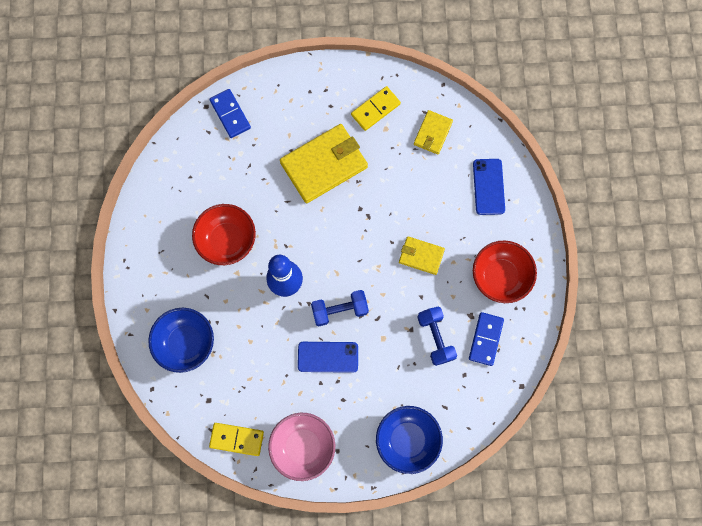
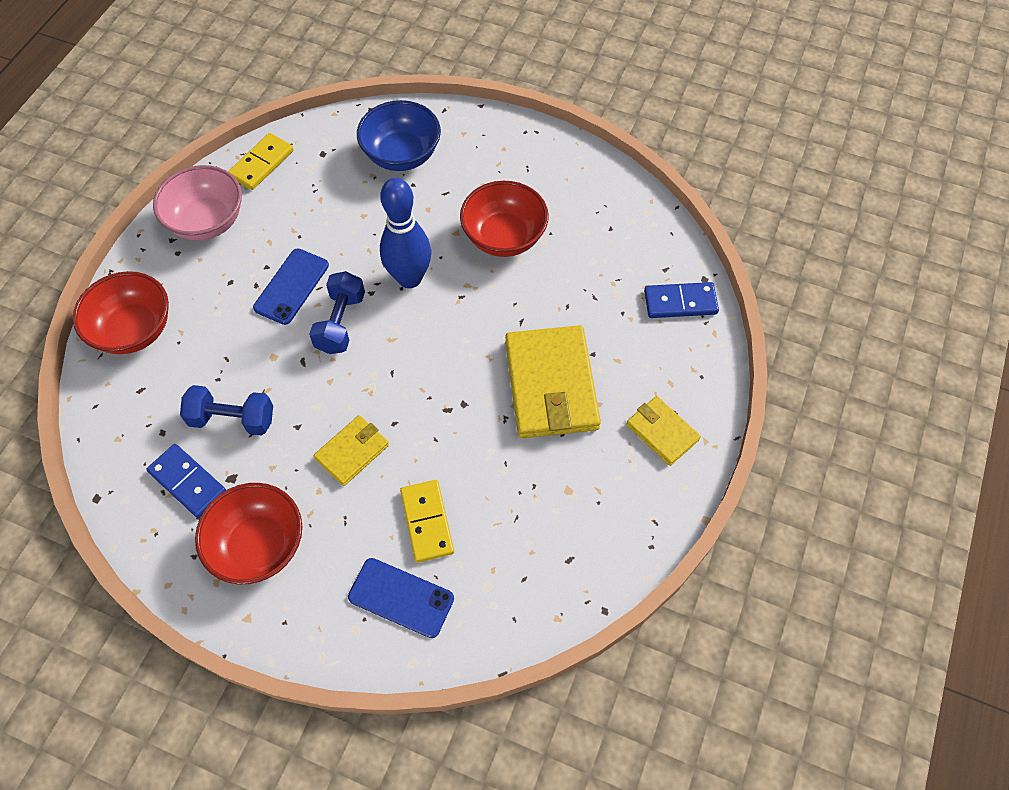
camera: 115 degrees right, 15 degrees down
(375, 109) = (606, 489): yellow domino -> yellow domino (427, 522)
(407, 439) = (134, 330): blue bowl -> red bowl
(432, 133) = (528, 555): yellow wallet -> yellow wallet (662, 432)

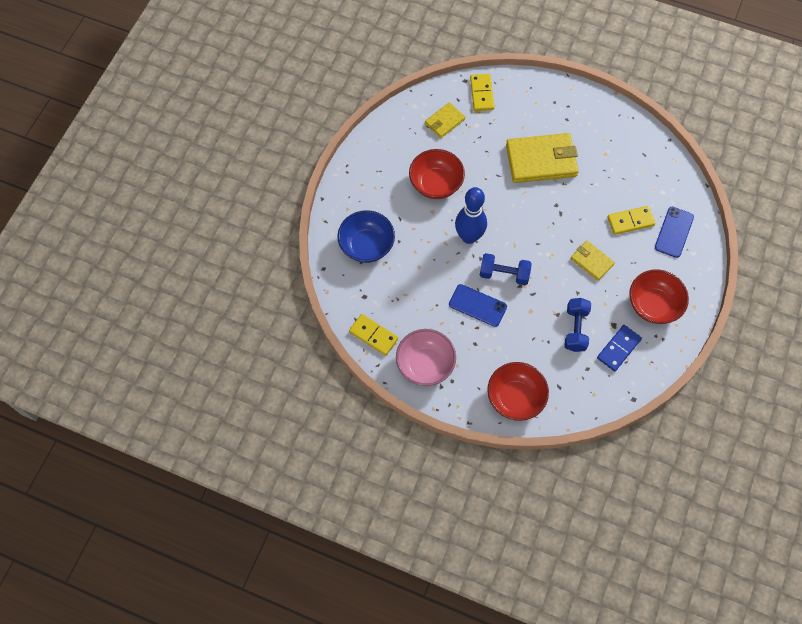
camera: 90 degrees left, 5 degrees up
(662, 432) = (567, 108): yellow wallet -> yellow wallet (444, 121)
(680, 302) = (481, 94): blue domino -> yellow domino

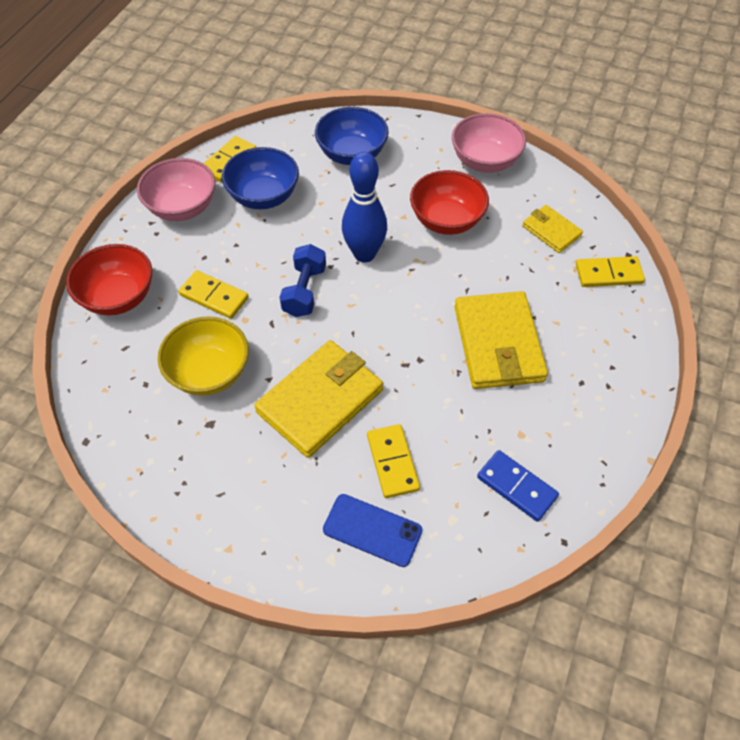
camera: 90 degrees right, 10 degrees down
(375, 156) = (485, 161): none -> pink bowl
(413, 307) = (263, 196): none -> blue bowl
(477, 305) = (259, 261): blue phone -> none
(511, 333) = (214, 296): none -> yellow domino
(575, 329) = (209, 372): blue dumbbell -> yellow bowl
(591, 261) = (320, 401): yellow wallet -> yellow wallet, size x1.88
(618, 349) = (170, 427): blue domino -> blue domino (516, 487)
(653, 305) = (237, 483): red bowl -> none

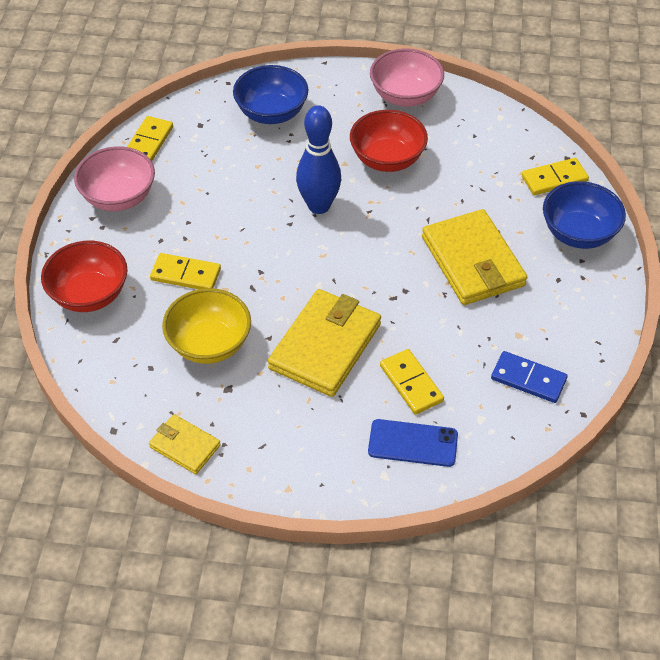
camera: 15 degrees left, 5 degrees down
(263, 196) = (198, 170): blue bowl -> blue bowl (578, 233)
(304, 291) = (273, 251): blue dumbbell -> none
(551, 231) = (489, 150): yellow wallet -> yellow wallet (185, 446)

